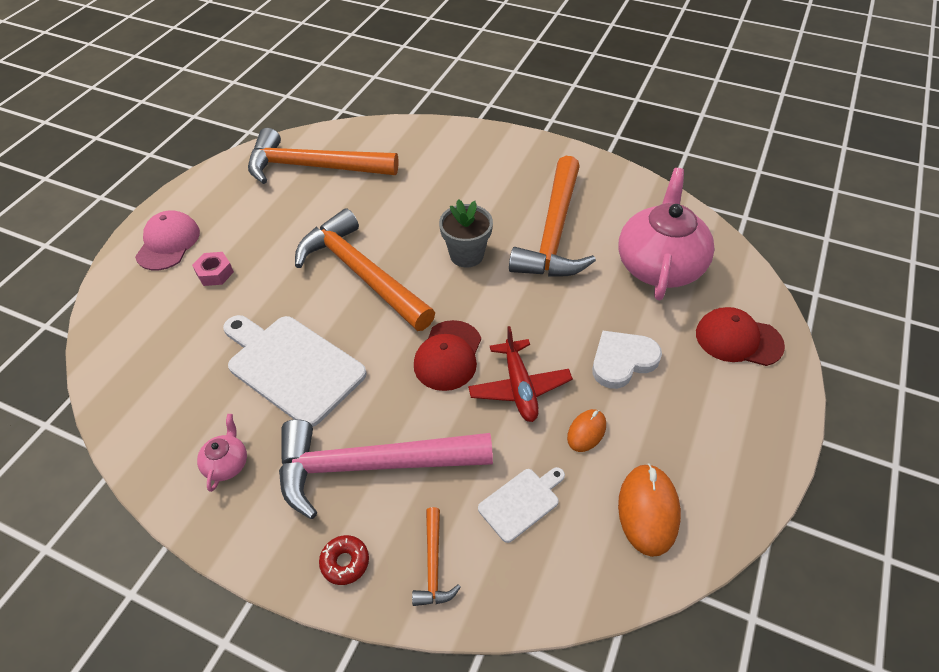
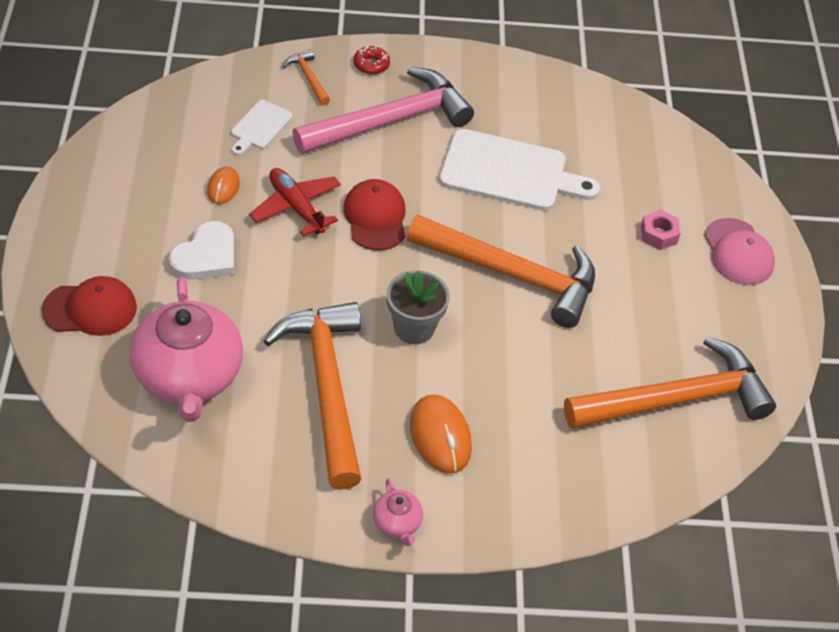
camera: 150 degrees right, 0 degrees up
(227, 464) = (502, 95): pink teapot -> pink teapot (397, 523)
(648, 510) = (157, 145): orange mouse -> orange mouse (440, 436)

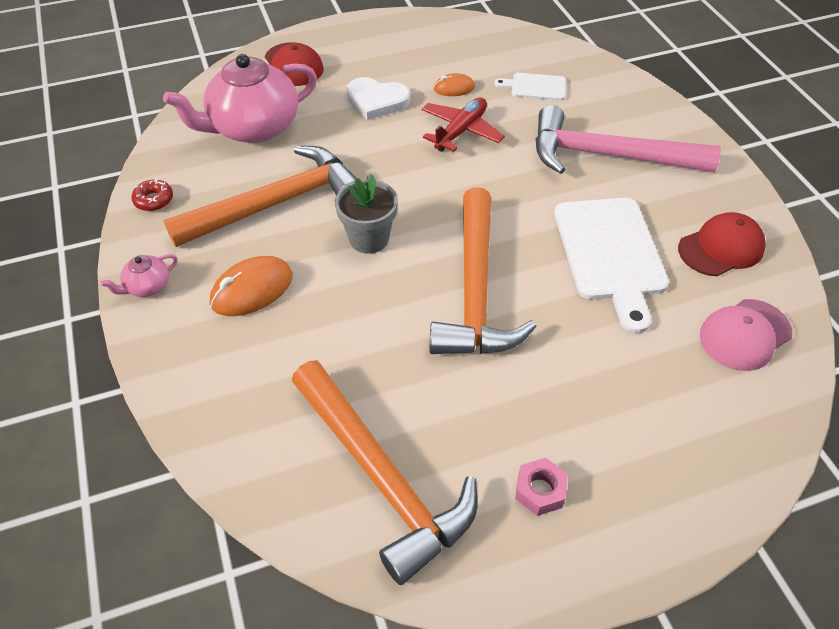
camera: 75 degrees right, 0 degrees up
(308, 78) = (615, 95): orange hammer -> none
(371, 65) = (667, 125): red donut -> red donut (154, 200)
(375, 217) = (483, 179): red cap -> red cap (721, 248)
(390, 120) = (608, 156): pink hammer -> pink hammer turned 150 degrees clockwise
(658, 234) = (617, 403): pink nut -> pink nut (540, 490)
(738, 252) = (648, 495): pink cap -> pink cap (745, 335)

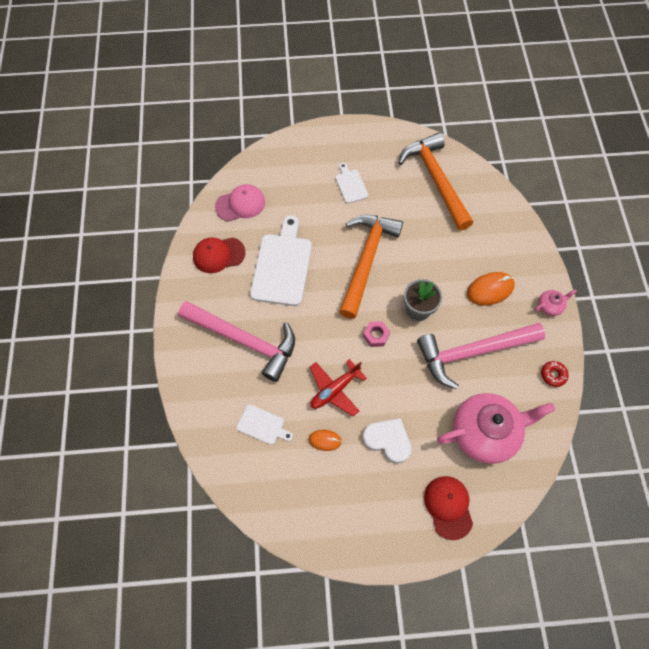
camera: 165 degrees left, 15 degrees up
(276, 203) = (472, 352): orange hammer -> pink hammer
(540, 490) = (370, 160): pink nut -> pink nut (376, 336)
(558, 422) = (350, 185): none -> white cutting board

